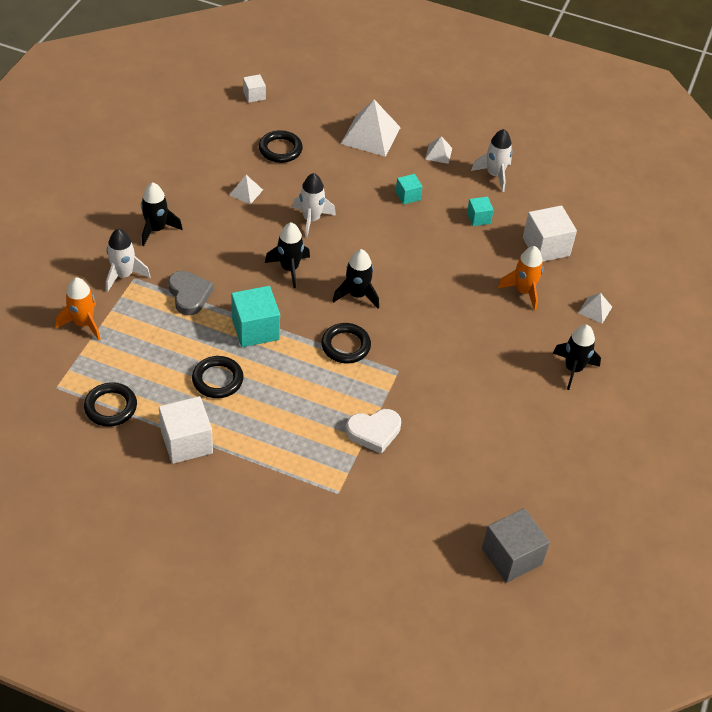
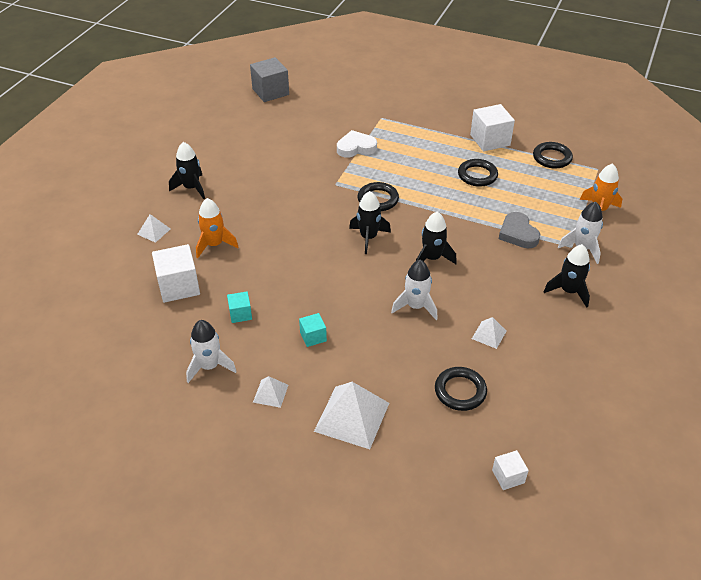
camera: 175 degrees left, 5 degrees down
(255, 329) = (454, 209): turquoise cube -> none

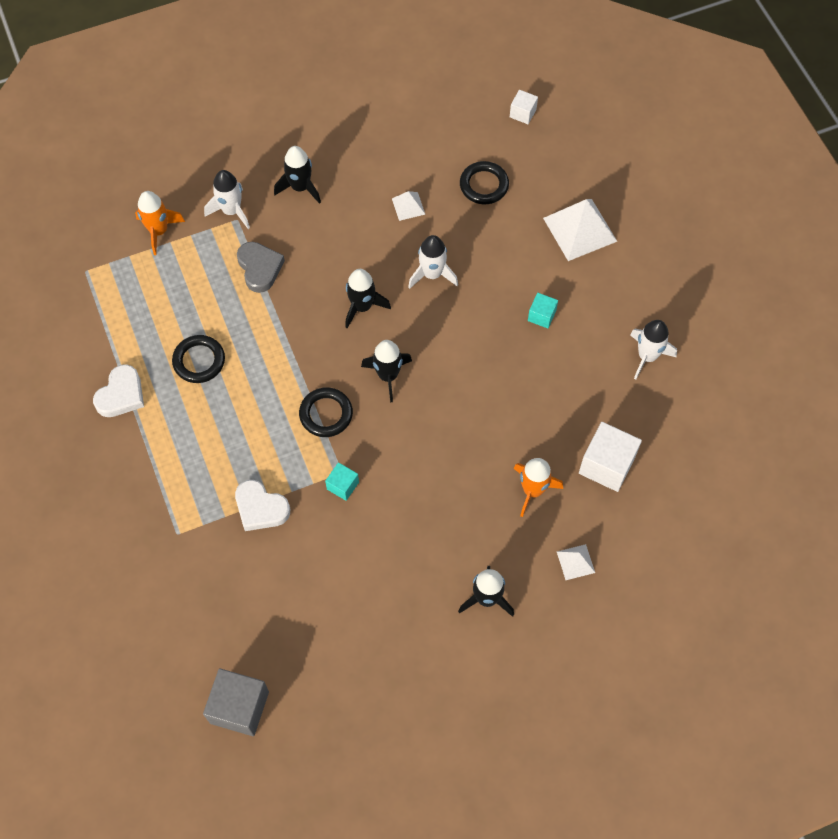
camera: 135 degrees left, 20 degrees up
(240, 314) = (579, 387): turquoise cube -> turquoise cube (342, 485)
(270, 393) = (620, 294): white pyramid -> none
(490, 140) = (121, 395): white cube -> white heart
(518, 234) = (259, 268): grey heart -> grey heart turned 45 degrees counterclockwise
(552, 158) = (102, 319): black ring -> none

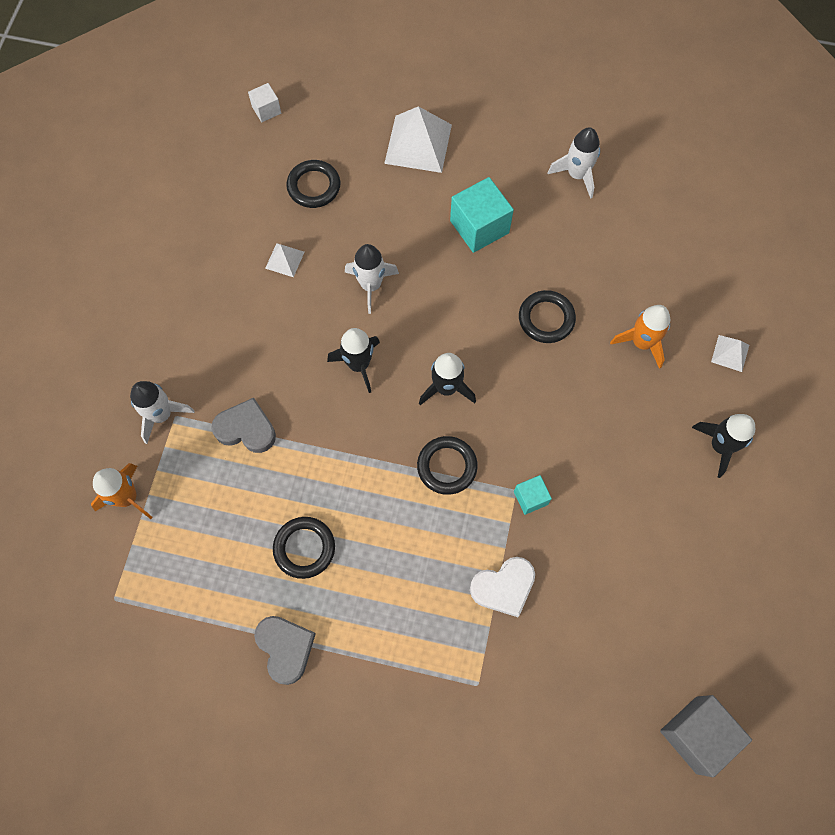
camera: 55 degrees left, 5 degrees up
(121, 395) = (285, 648): white heart -> grey heart
(300, 187) = (187, 337): black rocket -> none
(499, 409) = (546, 319): none -> black ring
(541, 316) = (479, 227): turquoise cube -> turquoise cube, size x1.85
(606, 465) = (656, 271): white cube -> none

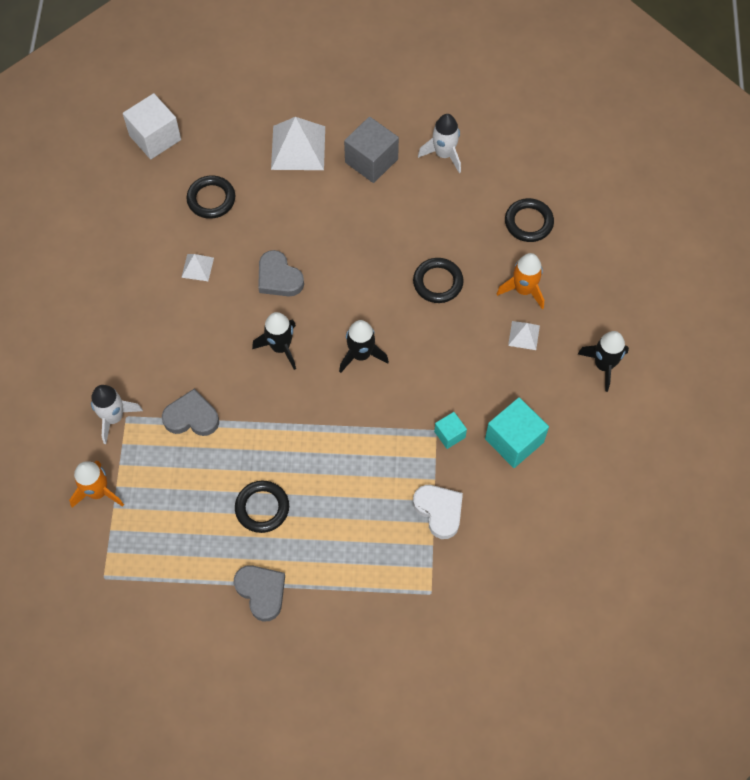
camera: 10 degrees left, 5 degrees down
(266, 110) = (155, 137): white cube -> white cube, size x1.85
(371, 285) = (278, 278): white rocket -> grey heart
(447, 466) = (373, 420): black ring -> black ring (528, 222)
(479, 227) = (365, 212): turquoise cube -> turquoise cube (514, 440)
(503, 587) = (439, 511): white heart -> white heart turned 90 degrees counterclockwise
(696, 734) = (619, 601): grey cube -> grey cube (371, 161)
(730, 353) = (600, 287): white pyramid -> white pyramid (524, 335)

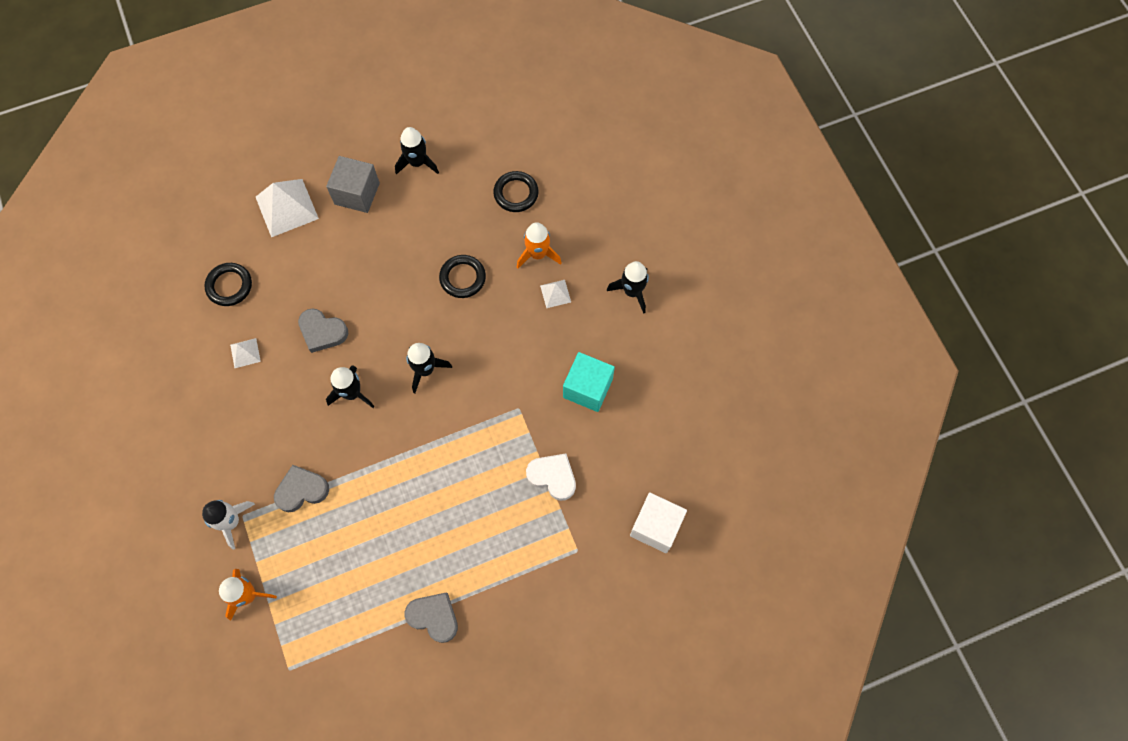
camera: 25 degrees left, 5 degrees up
(155, 137) = (152, 250): white cube -> white cube (656, 526)
(262, 508) = (401, 543): black ring -> none
(444, 154) = (417, 162): white rocket -> black rocket
(449, 434) = (532, 406): turquoise cube -> none

